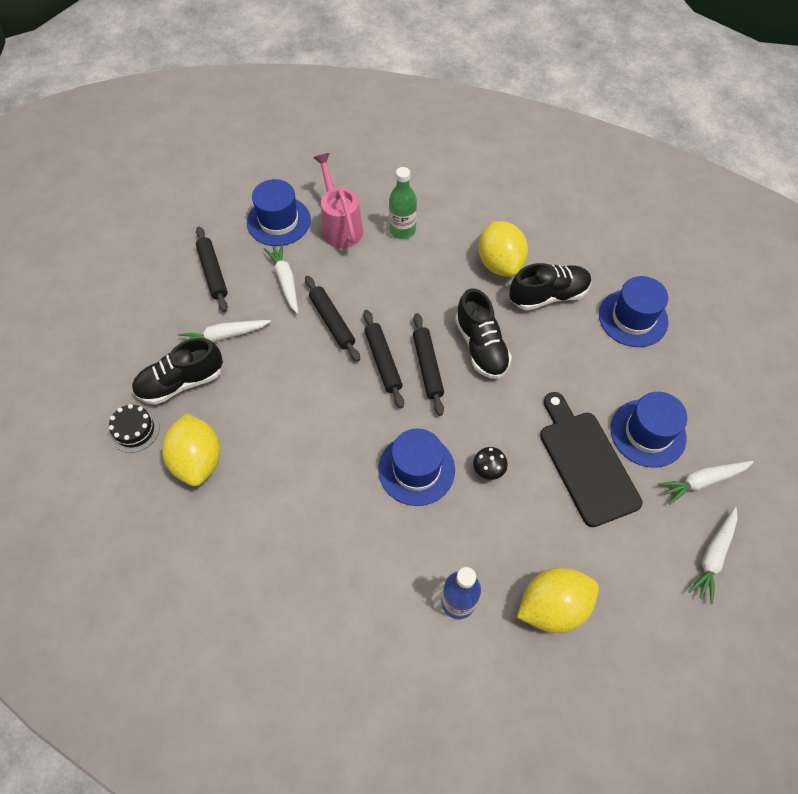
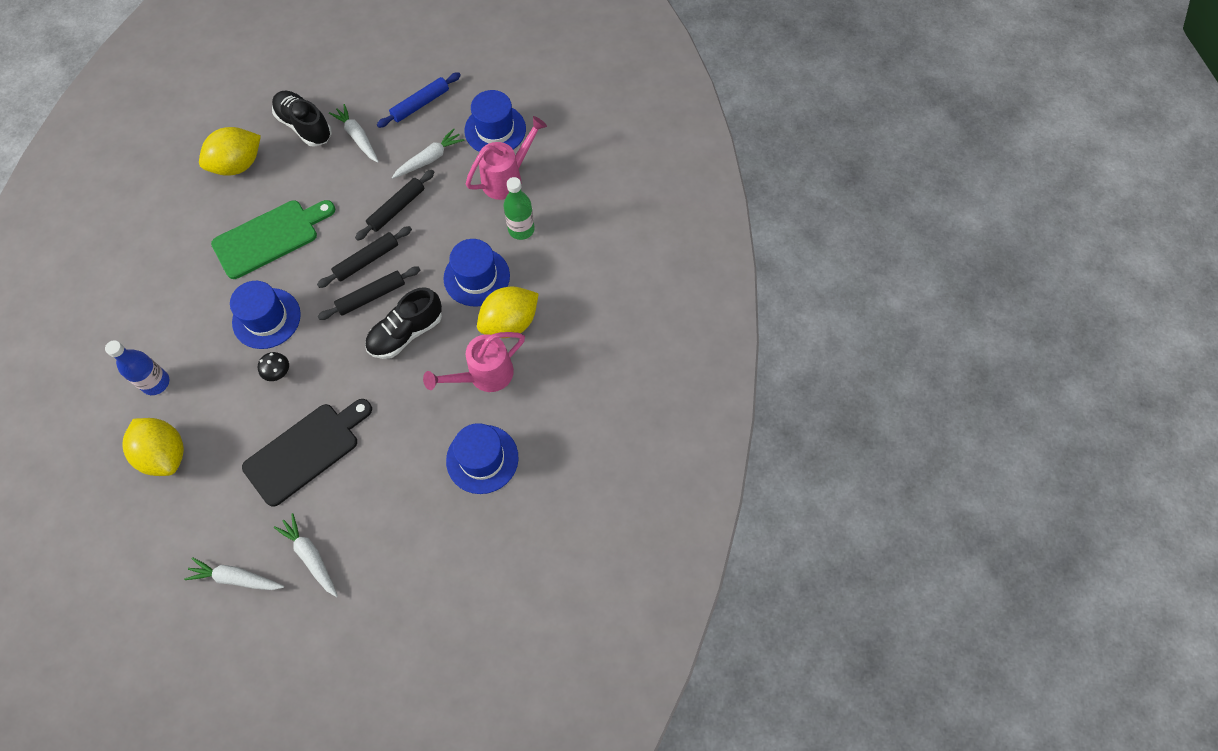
camera: 70 degrees right, 5 degrees up
(135, 430) = (254, 114): black cake -> none
(213, 273) = (420, 104): black rolling pin -> blue rolling pin
(313, 446) = (270, 237): none -> green cutting board
(548, 295) = (484, 375): black shoe -> pink watering can
(648, 433) = (351, 498): blue hat -> blue hat (476, 277)

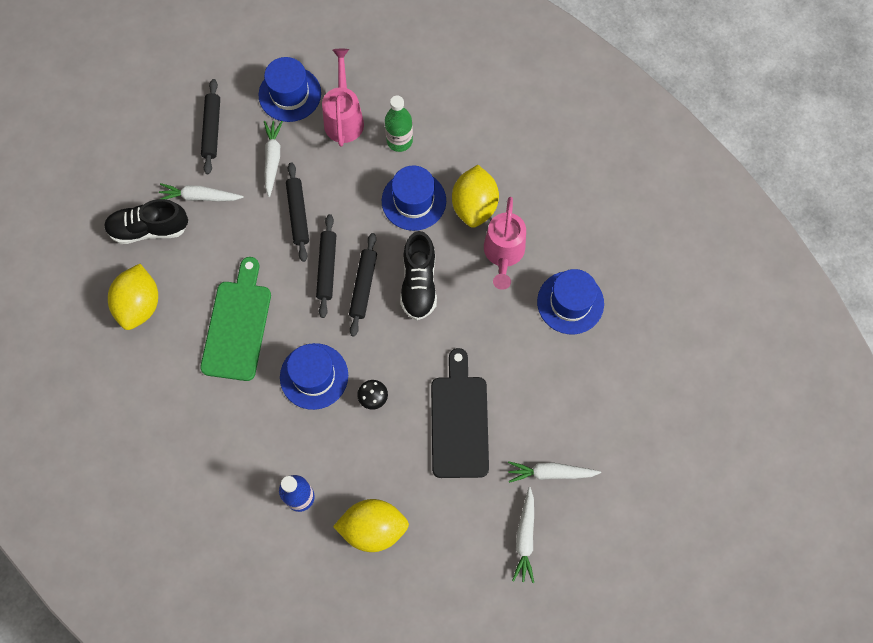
camera: 50 degrees left, 5 degrees up
(236, 578) = (525, 537): white carrot -> white carrot turned 45 degrees counterclockwise
(420, 104) = (212, 129): blue rolling pin -> black rolling pin

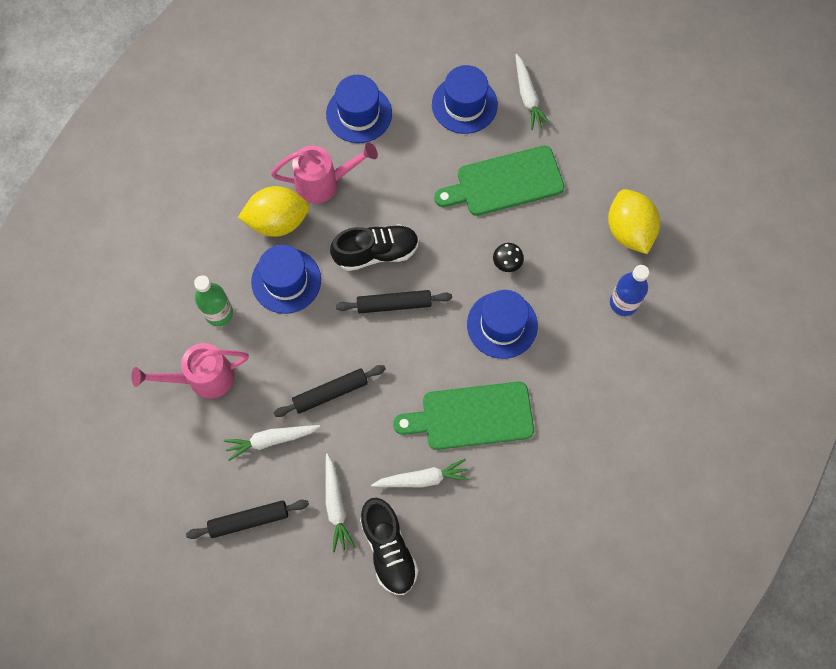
camera: 105 degrees left, 0 degrees up
(139, 305) = (479, 528): yellow lemon -> none
(290, 94) = (185, 446): blue hat -> blue hat (464, 104)
(327, 268) = (383, 345): black rolling pin -> none
(459, 421) = (505, 182): black cutting board -> green cutting board
(525, 537) = (592, 105): white carrot -> white carrot (422, 479)

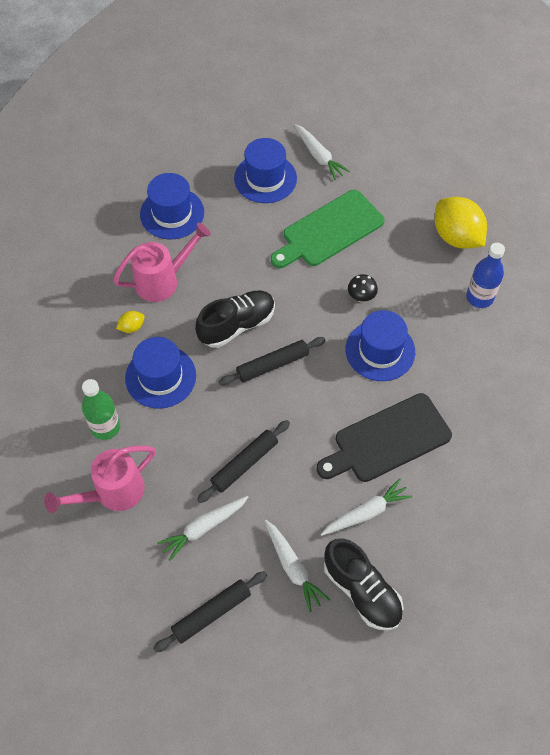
camera: 20 degrees left, 10 degrees down
(278, 221) = (132, 327): yellow lemon -> yellow lemon, size x0.43
(471, 416) = (387, 440): green cutting board -> black cutting board

